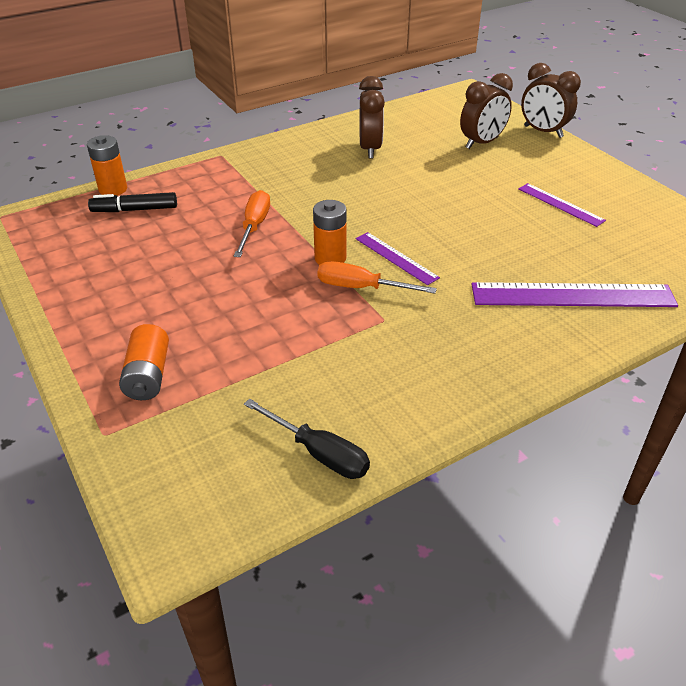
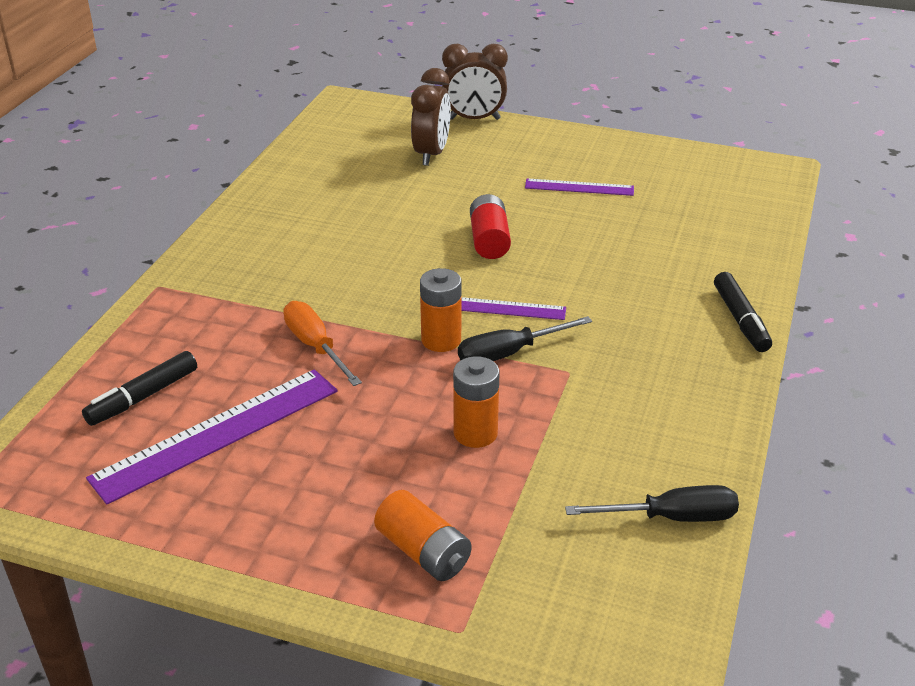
camera: 40 degrees left, 5 degrees down
(113, 189) = (75, 387): orange battery -> orange battery (475, 433)
(361, 288) = (509, 353): orange screwdriver -> black screwdriver
(370, 149) = (325, 207): brown clock -> none
(446, 212) = (489, 240): none -> red battery
(563, 351) = (740, 320): none -> black marker
(572, 295) = (689, 268): purple ruler -> purple ruler (217, 433)

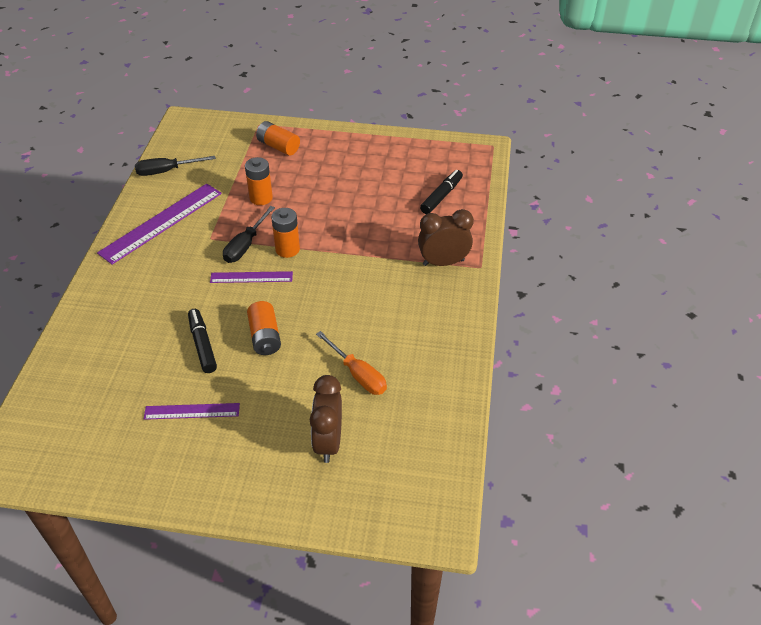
camera: 170 degrees right, 10 degrees up
(217, 433) = (392, 183): purple ruler -> purple ruler (161, 222)
(315, 346) = (361, 236): orange screwdriver -> orange screwdriver (358, 374)
(474, 119) = (295, 512): brown clock -> brown clock (443, 262)
(489, 240) = (265, 337): red battery -> orange battery
(509, 353) = (245, 245): black screwdriver -> black screwdriver turned 150 degrees clockwise
(740, 320) = (96, 287): black marker -> black marker (202, 345)

